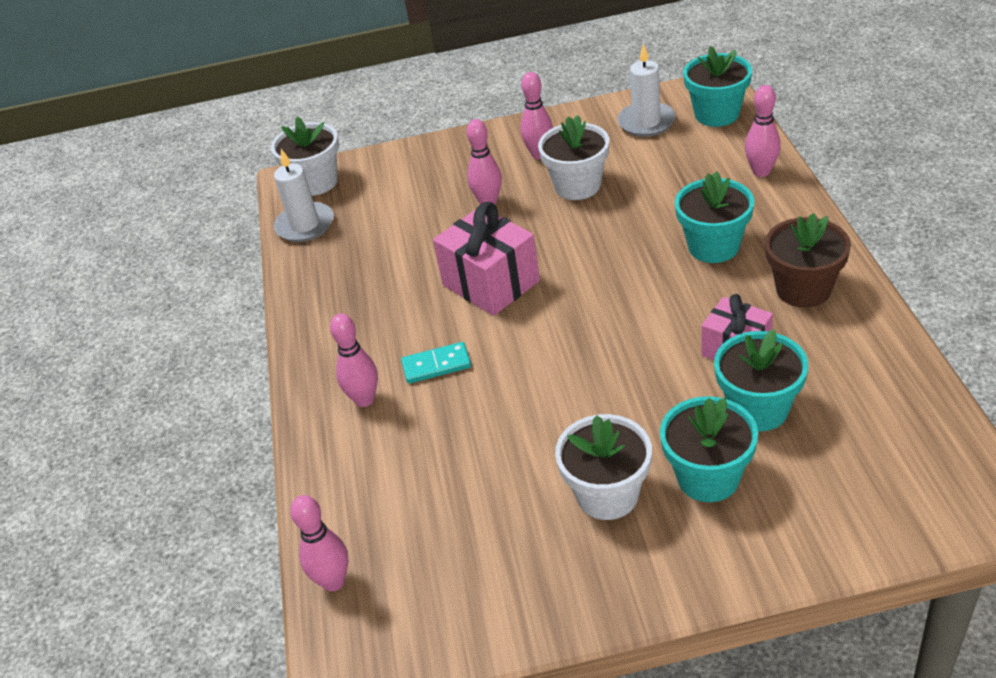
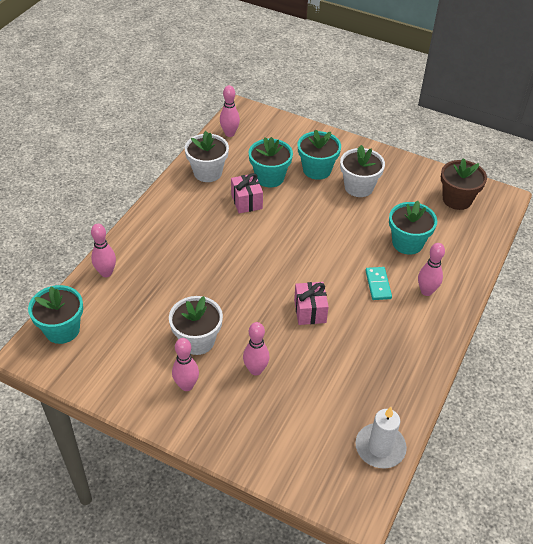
camera: 150 degrees left, 5 degrees up
(316, 182) = (344, 490): white flower pot -> white flower pot (207, 172)
(333, 581) = (490, 224): pink bowling pin -> pink bowling pin (229, 133)
(436, 365) = (378, 284): turquoise domino -> turquoise domino turned 60 degrees clockwise
(491, 283) = (310, 311): pink gift -> pink gift, size x0.64
(646, 122) = (101, 358): white candle -> none
(713, 246) = (188, 250): turquoise flower pot -> turquoise flower pot (407, 243)
(803, 289) = (185, 205): brown flower pot -> brown flower pot (457, 199)

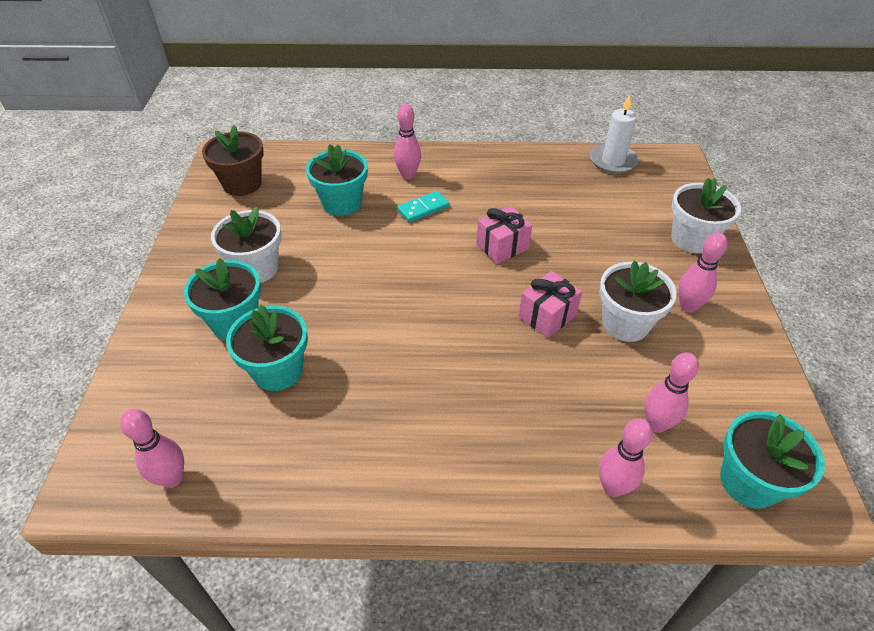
camera: 115 degrees left, 0 degrees up
(207, 172) = (301, 461): white flower pot -> white flower pot (692, 239)
(246, 201) = (349, 376): pink gift -> pink gift (547, 316)
(256, 370) = (615, 260): pink bowling pin -> pink bowling pin (656, 424)

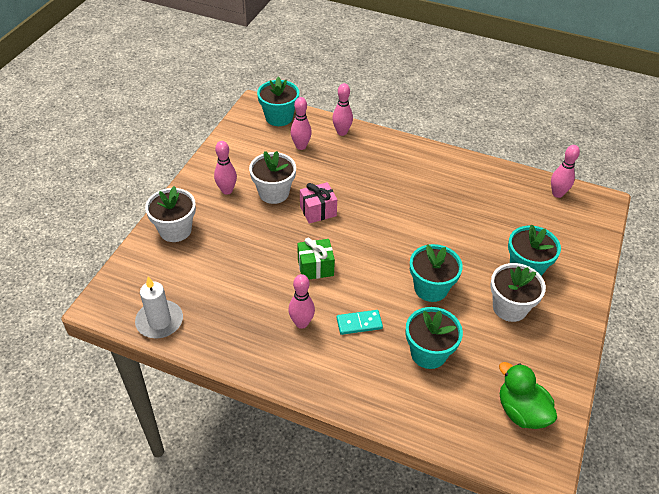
camera: 160 degrees left, 0 degrees up
(242, 184) = (521, 411): brown flower pot -> green duck
(278, 370) = (498, 229): turquoise flower pot -> turquoise flower pot (431, 288)
(408, 175) = (356, 368): pink bowling pin -> pink bowling pin (301, 323)
(502, 246) = (315, 267): pink gift -> green gift

